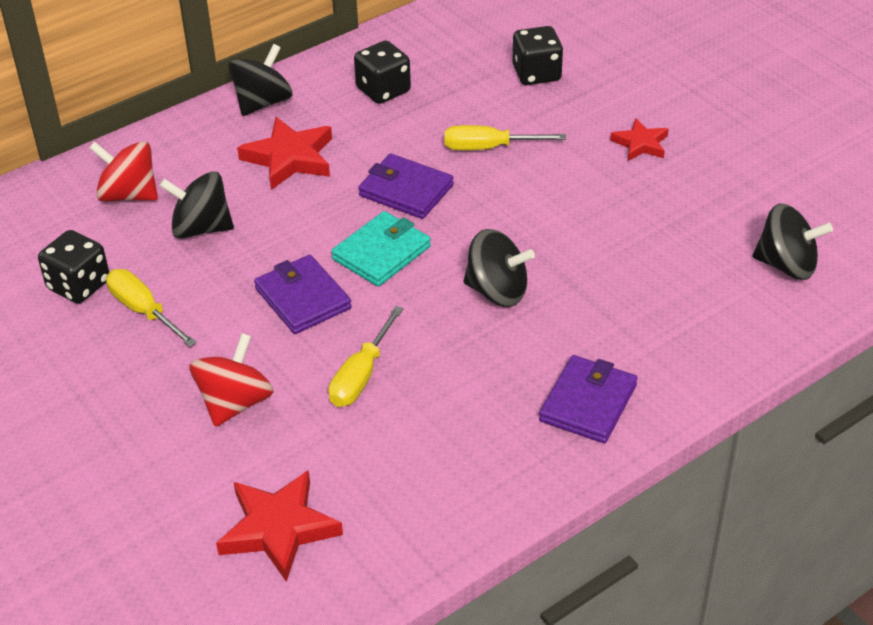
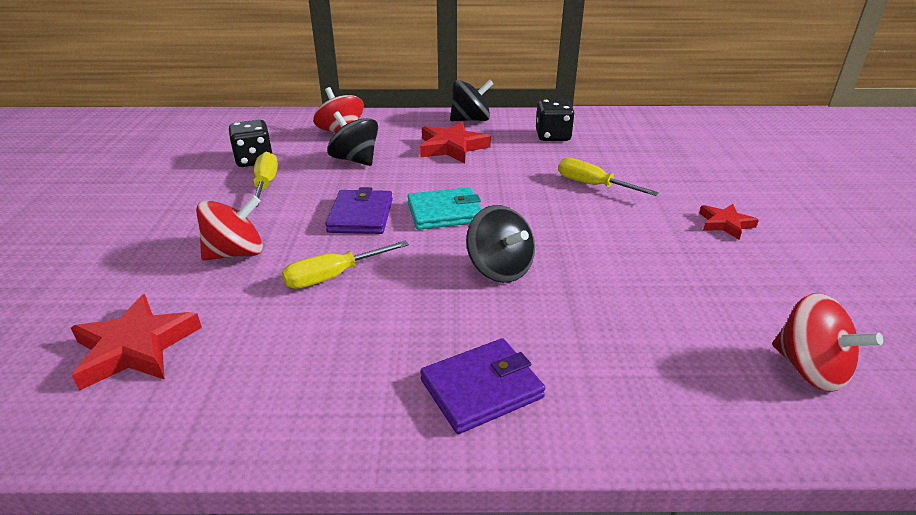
camera: 35 degrees right, 10 degrees down
(406, 190) = (505, 187): purple wallet -> none
(536, 74) = (674, 160): black dice -> none
(786, 265) = (810, 369): black spinning top -> red spinning top

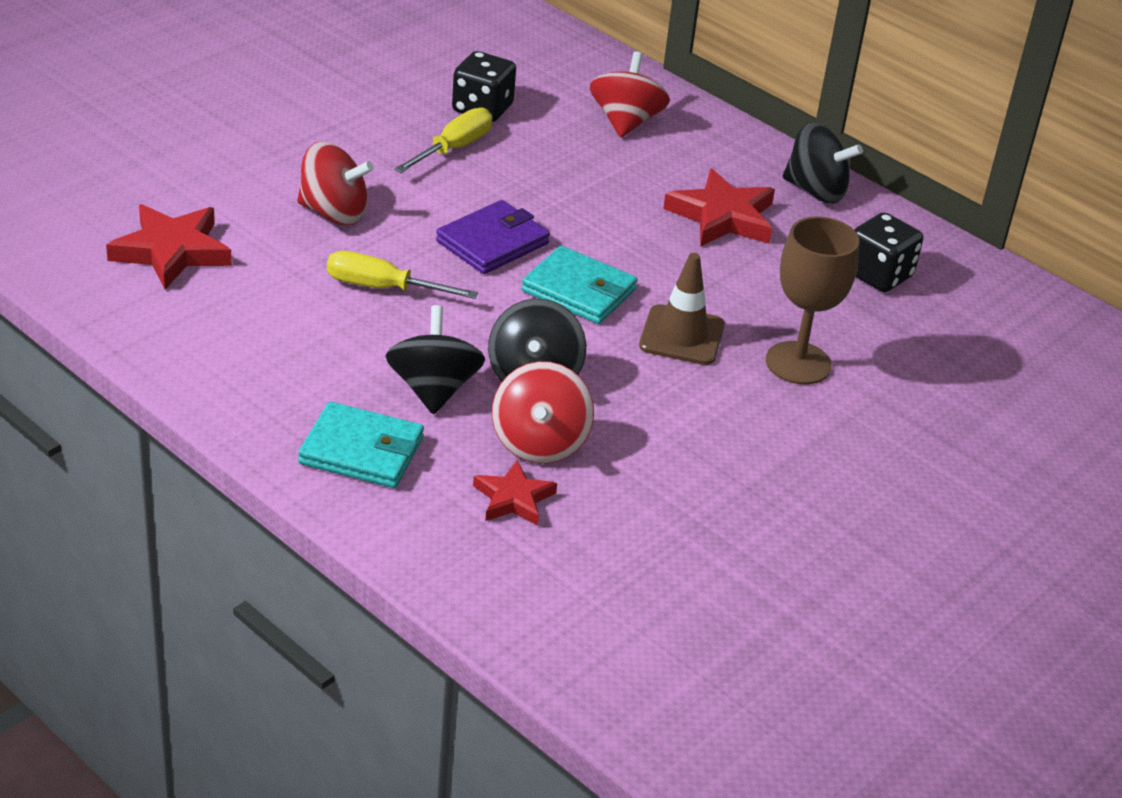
camera: 40 degrees right, 5 degrees up
(355, 160) = (586, 170): black spinning top -> black spinning top (433, 389)
(481, 388) = (361, 451): purple wallet -> turquoise wallet
(527, 204) = (682, 336): none -> brown traffic cone
(593, 185) = (798, 363): yellow screwdriver -> brown goblet
(725, 224) = (858, 497): red star -> red star (513, 498)
(810, 369) = (645, 634): red spinning top -> red spinning top (539, 443)

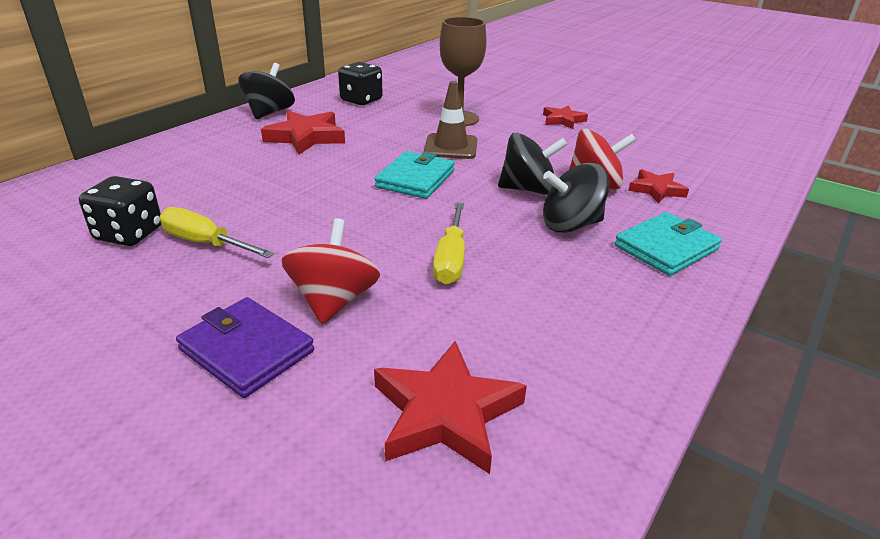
camera: 95 degrees left, 5 degrees down
(361, 451) = (666, 248): turquoise wallet -> turquoise wallet turned 45 degrees clockwise
(492, 242) = (362, 214): purple wallet -> purple wallet (246, 350)
(626, 122) = (167, 170): red spinning top -> none
(794, 479) = (563, 120): none -> red star

